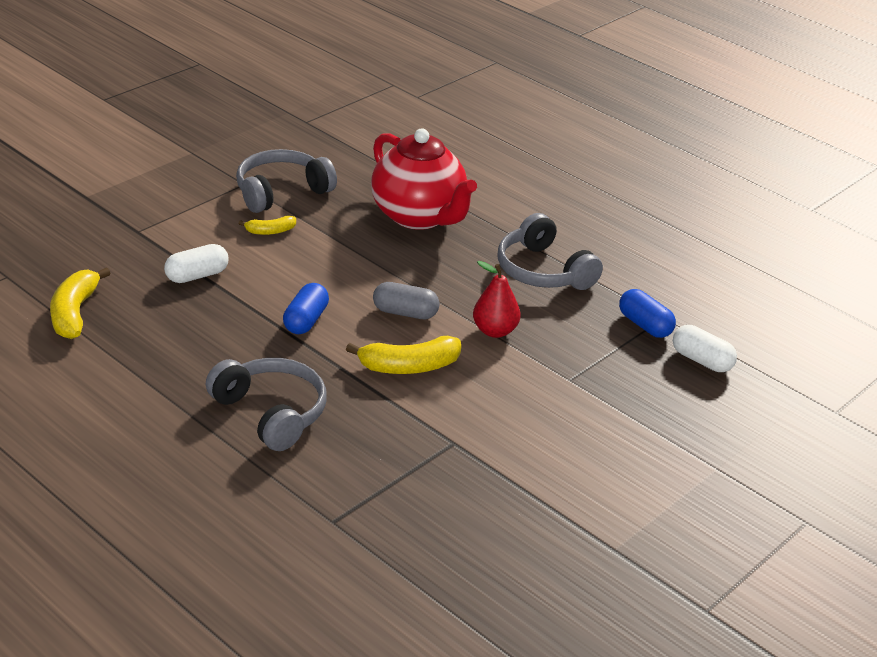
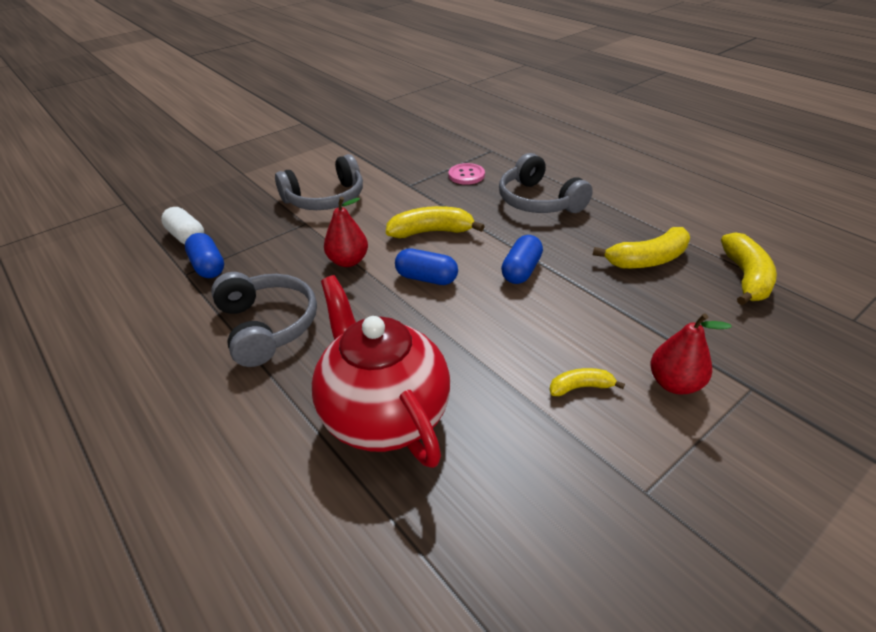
camera: 170 degrees left, 5 degrees up
(166, 332) = (647, 260): none -> yellow banana
(196, 233) = (674, 383): none -> red pear
(197, 275) = (645, 320): white capsule -> none
(281, 192) = (583, 471): grey headphones -> grey headphones (325, 199)
(372, 462) = (466, 175): none -> pink button
(405, 313) = (426, 278): grey capsule -> blue capsule

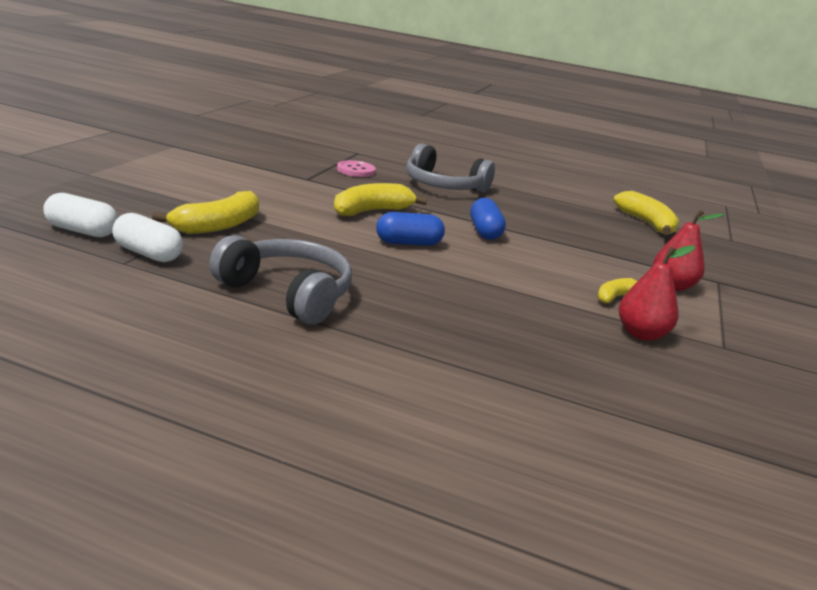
camera: 35 degrees left, 15 degrees down
(208, 266) = (148, 254): blue capsule -> white capsule
(325, 199) = (226, 192): grey headphones -> none
(348, 261) = (314, 237): red pear -> red pear (641, 334)
(384, 414) = (486, 338): red teapot -> none
(647, 260) = (571, 218): yellow banana -> yellow banana (218, 226)

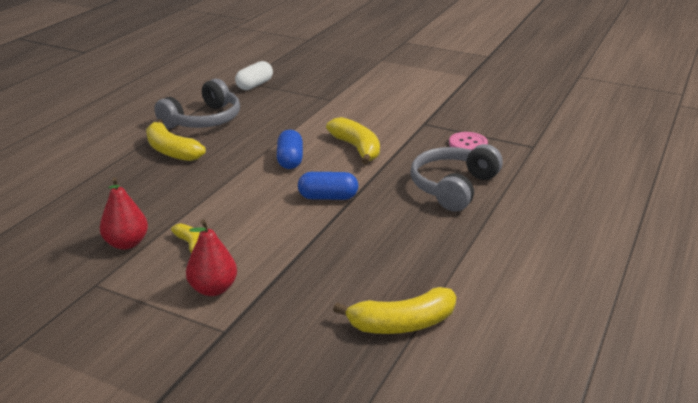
camera: 100 degrees right, 5 degrees up
(82, 231) = (283, 69): white capsule -> none
(218, 226) = (303, 98): yellow banana -> yellow banana (171, 151)

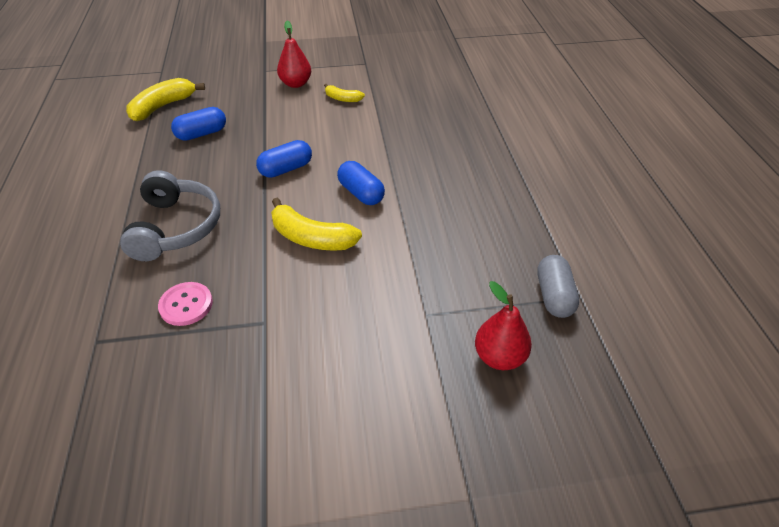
camera: 145 degrees right, 15 degrees up
(126, 243) = (384, 85): red pear -> red pear (499, 357)
(171, 151) = (475, 158): yellow banana -> none
(204, 120) = (510, 205): grey headphones -> none
(255, 85) = (554, 296): white capsule -> grey capsule
(379, 263) = (201, 134): none -> blue capsule

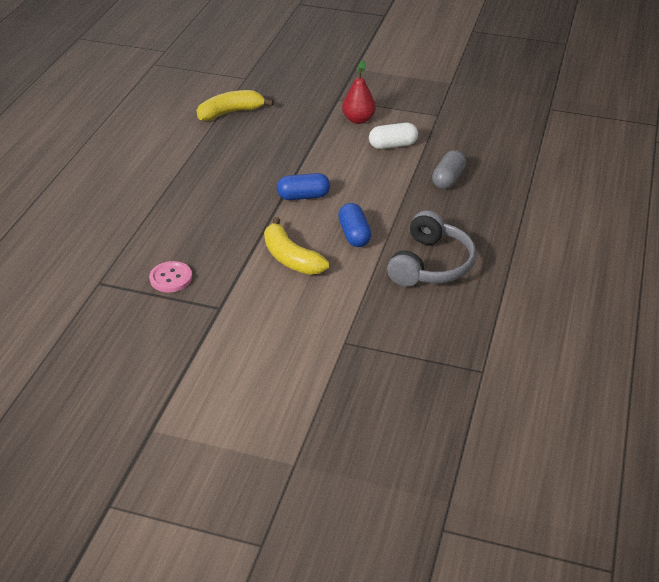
camera: 25 degrees right, 5 degrees down
(176, 227) = (191, 219): grey headphones -> grey headphones (431, 264)
(201, 134) = (250, 146): blue capsule -> none
(342, 99) = (393, 145): yellow banana -> white capsule
(499, 357) = (381, 390): red pear -> none
(554, 296) = (460, 363): grey capsule -> grey capsule (448, 179)

